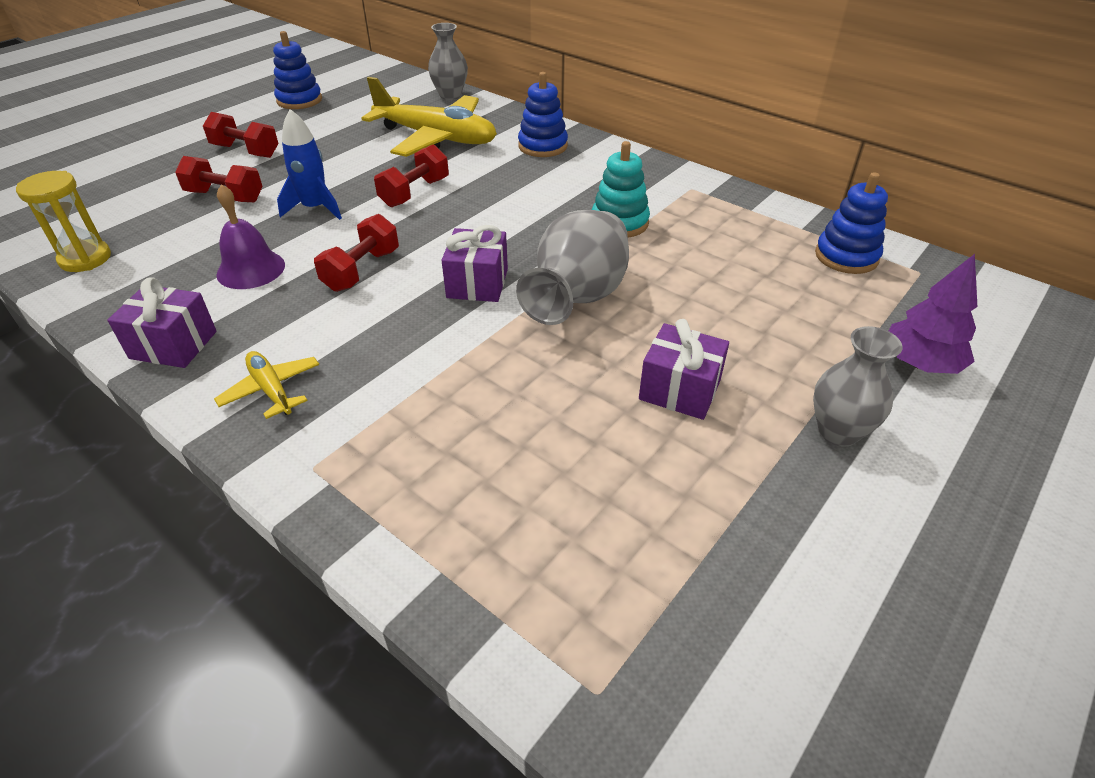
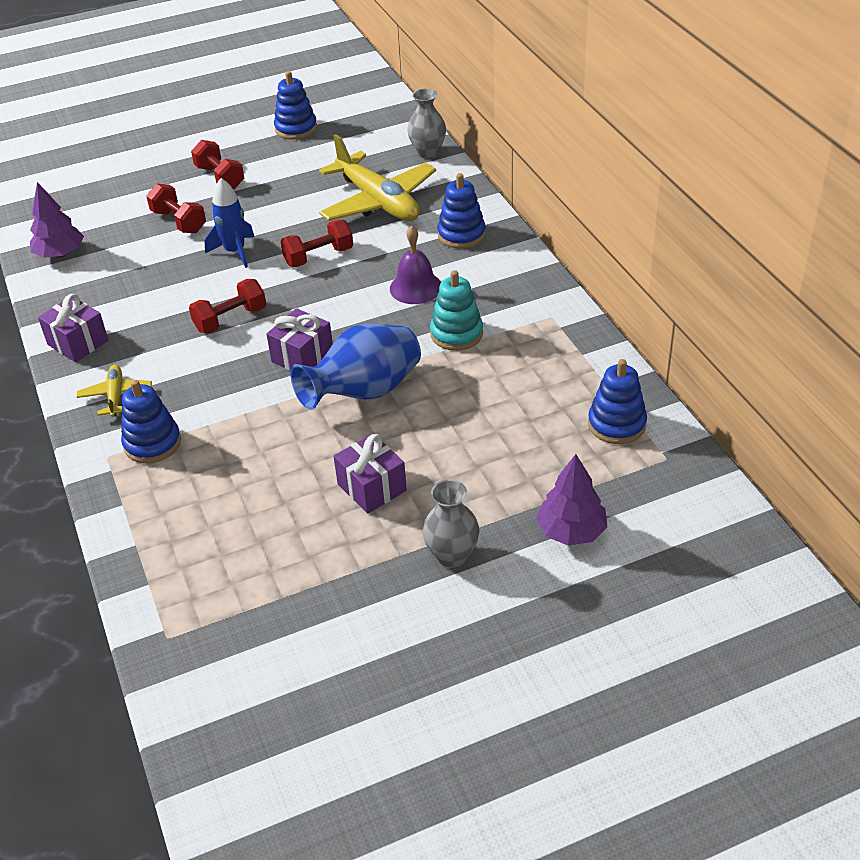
camera: 30 degrees right, 0 degrees up
(85, 259) = (60, 254): yellow hourglass -> purple tree
(251, 269) = (158, 295): purple bell -> purple bell (415, 287)
(365, 430) = (152, 443): none -> blue stacking toy
(577, 298) = (364, 392): grey vase -> blue vase

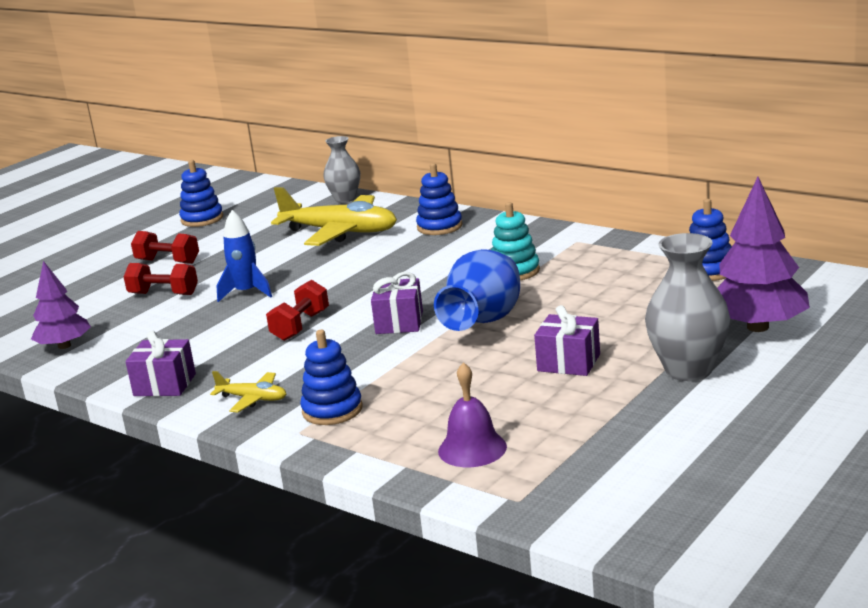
camera: 30 degrees left, 20 degrees down
(116, 396) = (253, 399): yellow plane -> yellow plane turned 150 degrees clockwise
(319, 257) = (331, 272): red dumbbell -> none
(415, 287) = (443, 261): purple bell -> purple bell (472, 448)
(452, 556) = (688, 370): grey vase -> grey vase, size x1.54
(571, 531) = (757, 327): purple tree -> purple tree, size x1.56

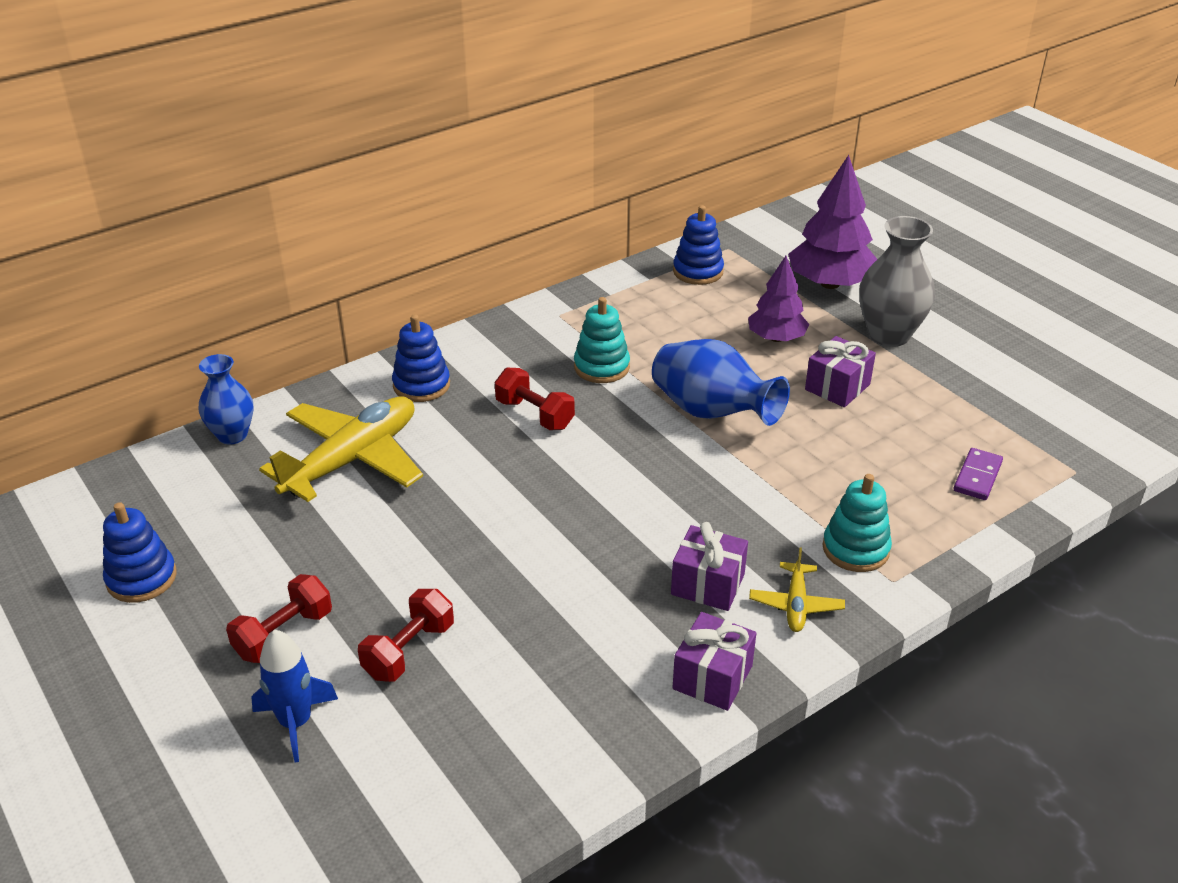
camera: 75 degrees left, 15 degrees up
(64, 346) = (511, 777): purple tree -> purple tree (776, 338)
(246, 292) = (479, 569): blue rocket -> blue rocket (295, 722)
(253, 399) = (796, 604): yellow plane -> yellow plane turned 150 degrees clockwise
(300, 326) = (623, 538): red dumbbell -> red dumbbell (534, 414)
(332, 410) = (855, 549): blue stacking toy -> turquoise stacking toy
(345, 199) = (232, 435): grey vase -> blue vase
(399, 322) = (671, 465): purple gift -> purple gift (707, 584)
(472, 448) = (977, 476): purple bell -> purple domino

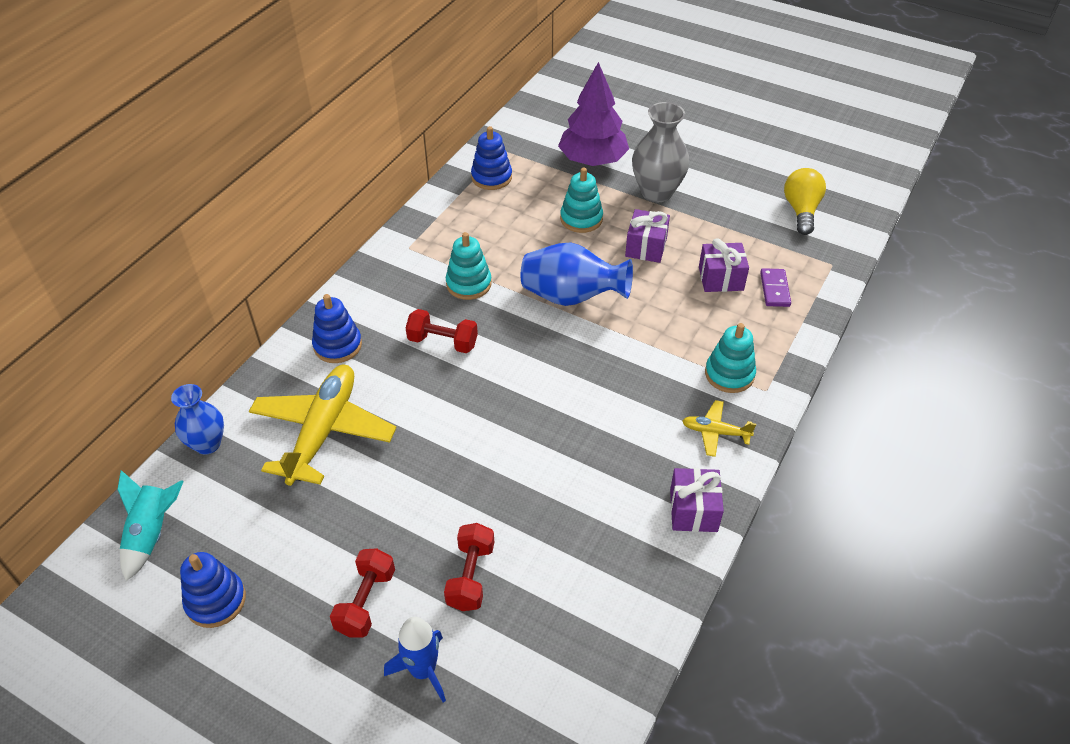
camera: 25 degrees left, 10 degrees up
(126, 497) = (152, 533): none -> turquoise rocket
(707, 584) = (649, 439): purple gift -> purple gift (721, 278)
(776, 338) = (581, 219): purple tree -> turquoise stacking toy
(796, 604) = (715, 432): yellow plane -> yellow plane turned 120 degrees clockwise
(1071, 402) = (801, 211): none -> yellow light bulb

